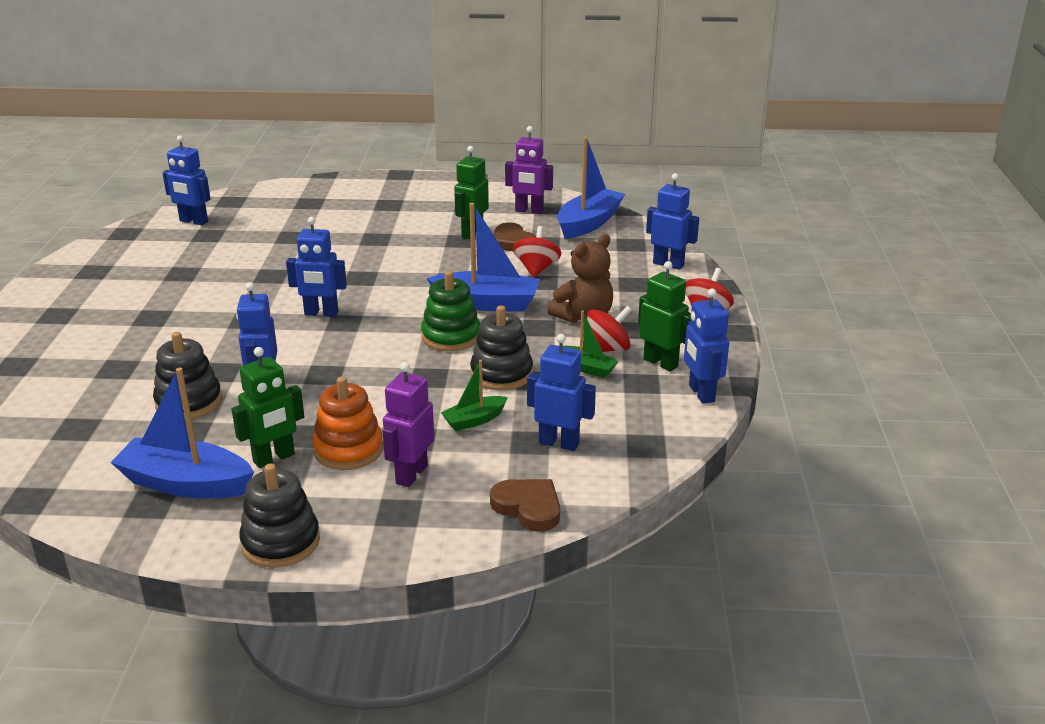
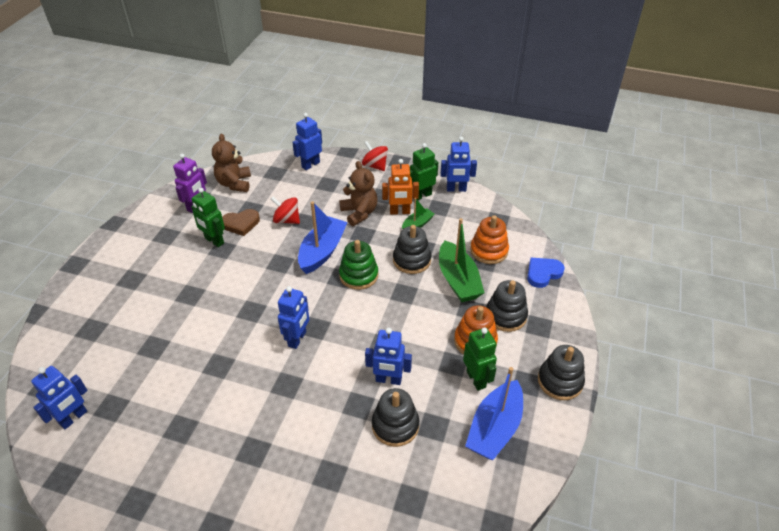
camera: 75 degrees left, 15 degrees up
(411, 474) = (506, 315): purple robot -> black stacking toy
(474, 420) = (458, 280): green boat -> green boat, size x1.87
(528, 507) = (543, 273): brown heart -> blue heart
(559, 443) = (489, 251): blue robot -> orange stacking toy
(588, 223) = (234, 183): blue boat -> brown teddy bear
(607, 349) = (400, 212): red spinning top -> orange robot

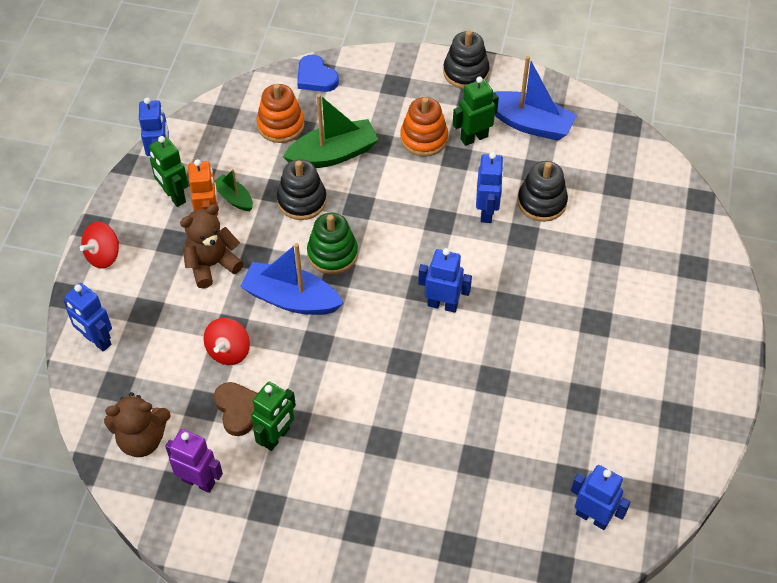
camera: 95 degrees left, 10 degrees up
(506, 315) = (384, 112): black stacking toy -> none

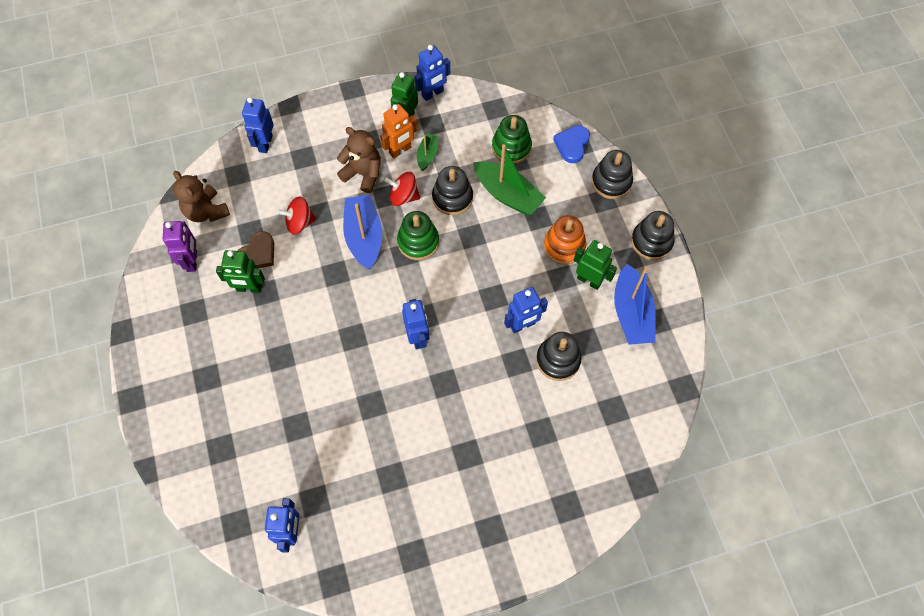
camera: 60 degrees right, 10 degrees up
(103, 256) = (332, 108): red spinning top -> red spinning top (403, 196)
(280, 125) = (511, 147): orange stacking toy -> green stacking toy
(380, 69) = (611, 182): none -> black stacking toy

